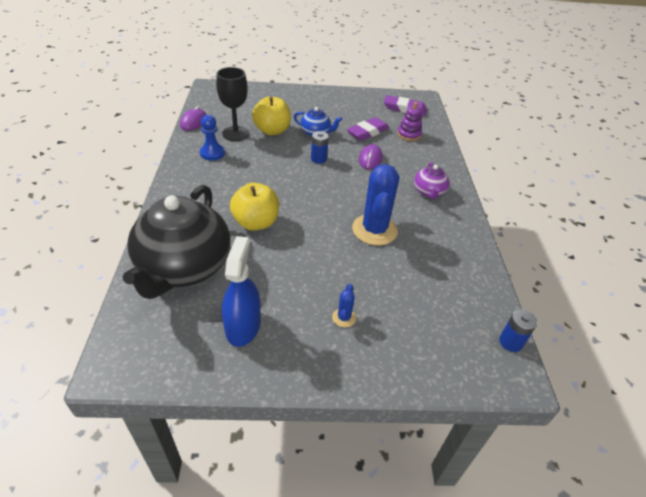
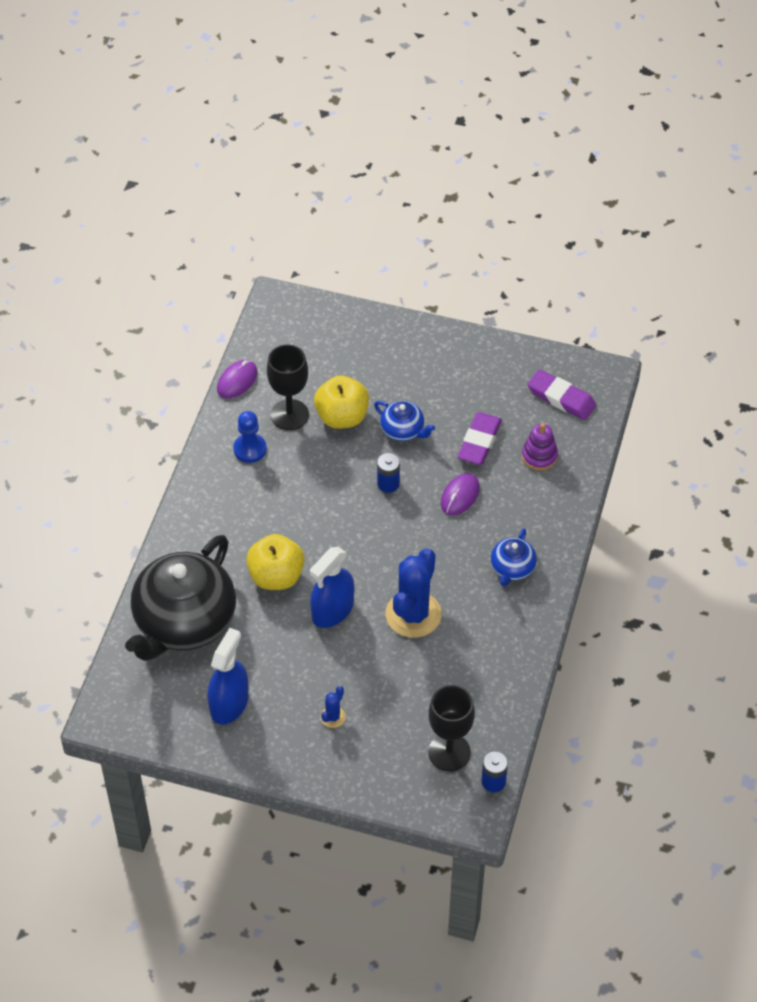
camera: 20 degrees right, 10 degrees up
(310, 237) = (332, 610): none -> blue spray bottle
(367, 132) = (479, 442): purple eraser -> purple eraser turned 45 degrees counterclockwise
(429, 192) = (512, 568): purple teapot -> blue teapot
(459, 325) = (449, 752): none -> black goblet

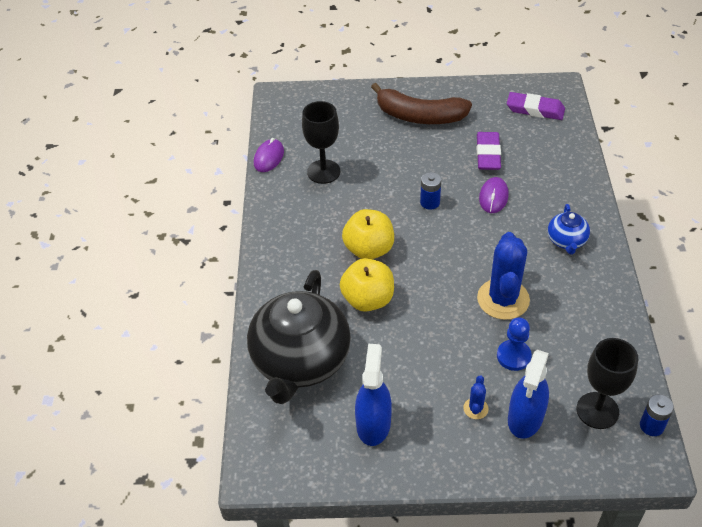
camera: 15 degrees left, 5 degrees down
(250, 449) = (301, 205): blue pawn -> blue pawn (513, 356)
(332, 610) = (431, 314): blue spray bottle -> blue spray bottle (525, 417)
(342, 417) = (368, 163): yellow apple -> yellow apple (369, 249)
(403, 430) = (422, 161): blue teapot -> none
(425, 372) = (419, 116): none -> brown banana
(539, 456) = (541, 153): purple stacking toy -> none

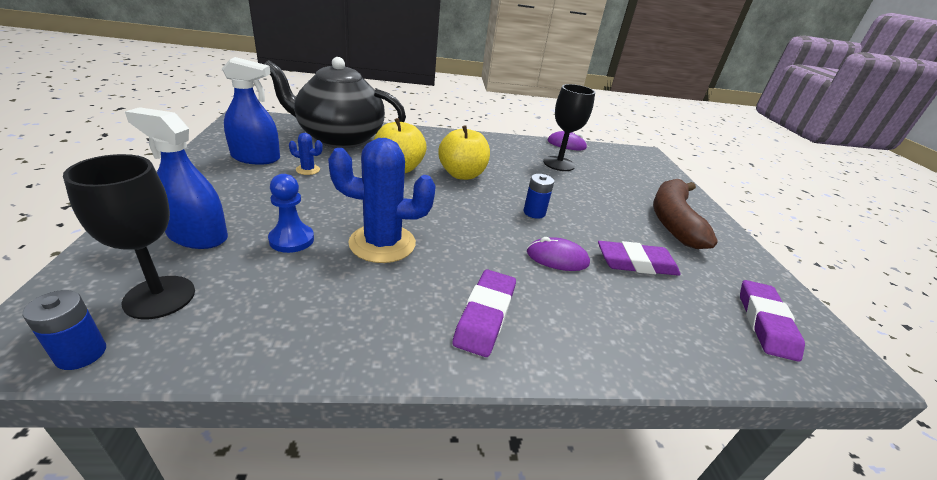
camera: 80 degrees right, 15 degrees down
(475, 408) = (234, 207): blue cactus -> blue cactus (308, 170)
(566, 241) = (485, 316): blue teapot -> purple eraser

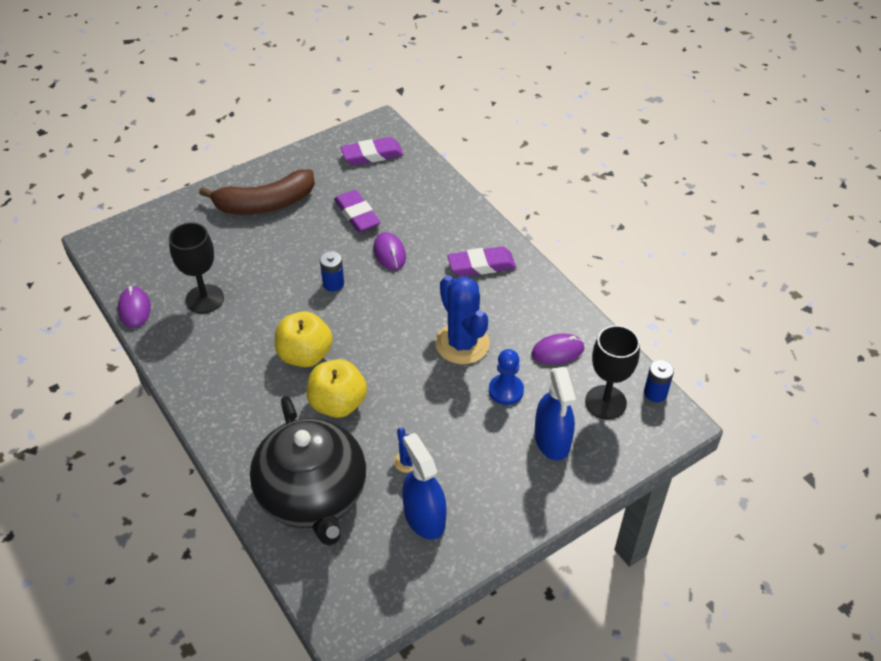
camera: 115 degrees left, 15 degrees up
(280, 302) = (557, 351): none -> purple mouse

